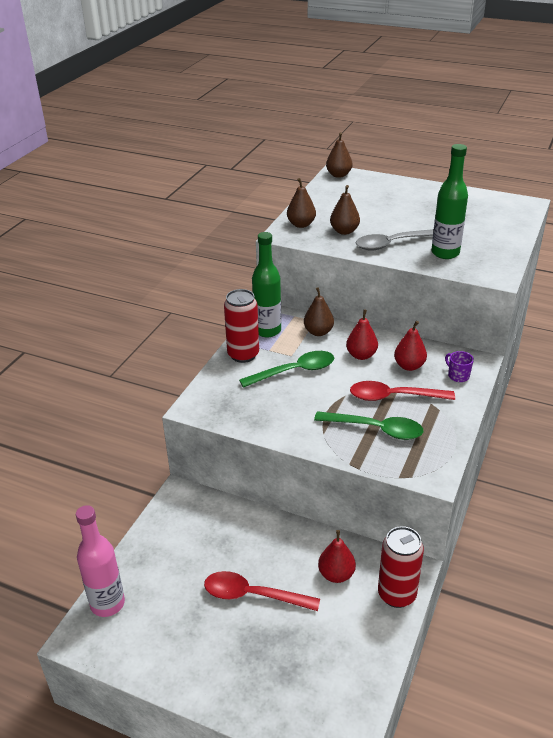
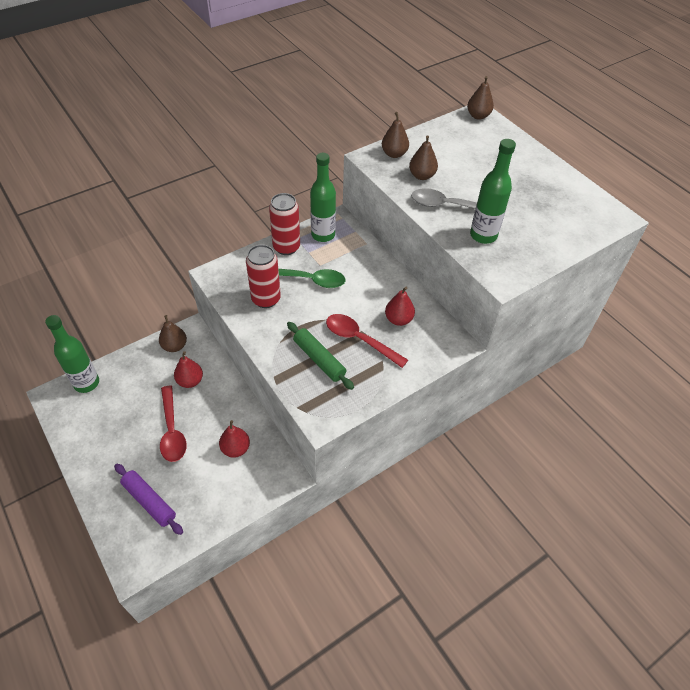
camera: 30 degrees right, 15 degrees up
(107, 604) = (86, 383): pink bottle -> green bottle
(253, 595) = (172, 430): red spoon -> red spoon turned 150 degrees counterclockwise
(297, 676) = (149, 501): none -> purple rolling pin
(318, 332) = (359, 254): brown pear -> brown pear (175, 346)
(361, 355) = (371, 291): red pear -> red pear (190, 381)
(375, 429) = (319, 359): green spoon -> green rolling pin
(396, 594) = (261, 488): red can -> red can (266, 299)
(458, 376) = (428, 348): purple mug -> none

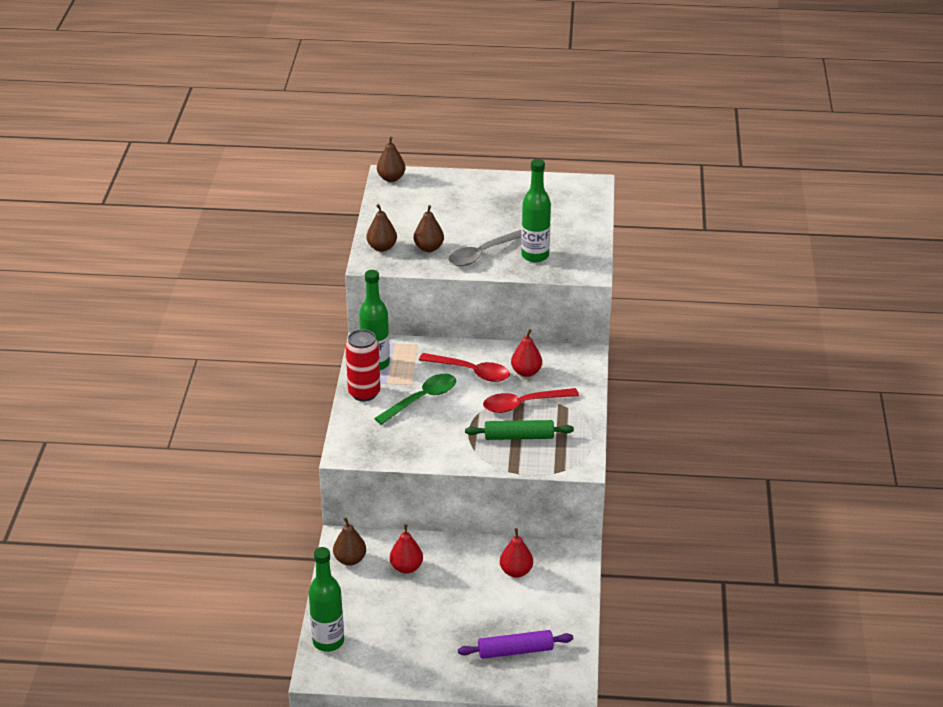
camera: 50 degrees left, 15 degrees down
(172, 430) = (452, 604): red spoon -> red spoon (471, 372)
(266, 299) = (415, 435): red can -> none

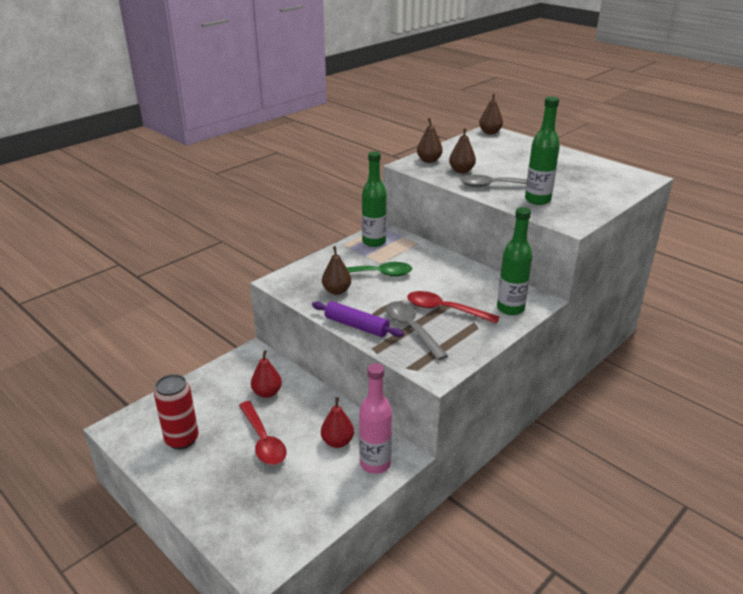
camera: 40 degrees right, 5 degrees down
(328, 641) = (152, 411): green bottle -> green bottle (510, 308)
(350, 559) = (240, 367): brown pear -> brown pear (336, 291)
(364, 393) = (342, 254): red can -> red can (182, 440)
(471, 372) = (433, 273): red spoon -> red spoon (263, 440)
(515, 651) = (257, 504): purple rolling pin -> purple rolling pin (356, 326)
(519, 437) = (412, 329): green rolling pin -> grey spoon
(526, 372) = (475, 291): red pear -> none
(564, 570) = (375, 464): none -> pink bottle

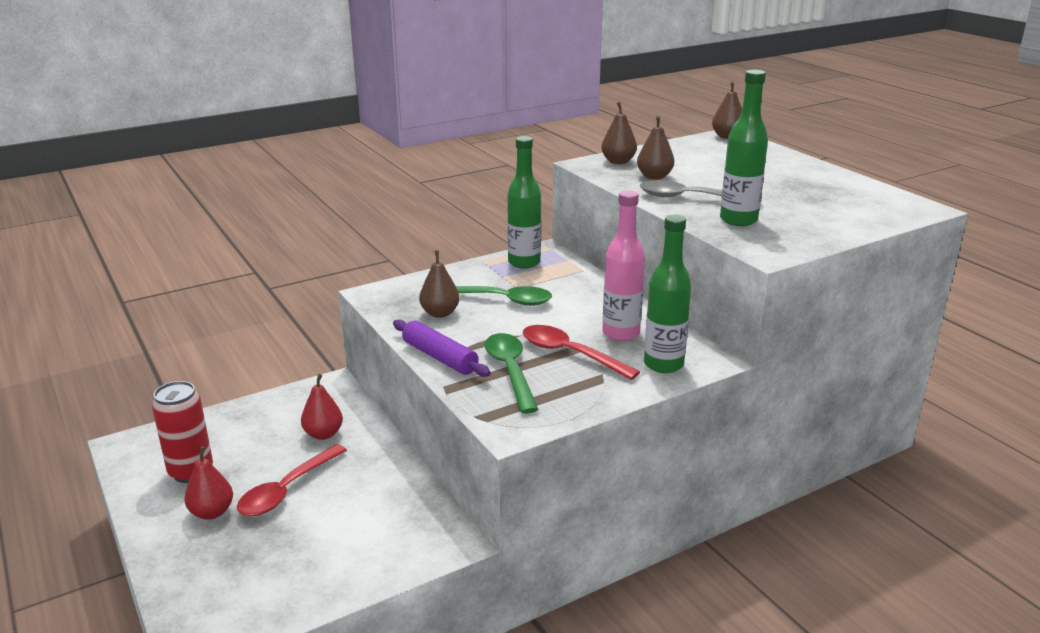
camera: 15 degrees right, 5 degrees down
(263, 440) = (287, 489): red spoon -> red spoon turned 45 degrees clockwise
(337, 442) = (380, 508): red pear -> red pear (212, 512)
(375, 464) = (414, 544): pink bottle -> pink bottle (621, 333)
(412, 329) = (510, 371): grey spoon -> green spoon

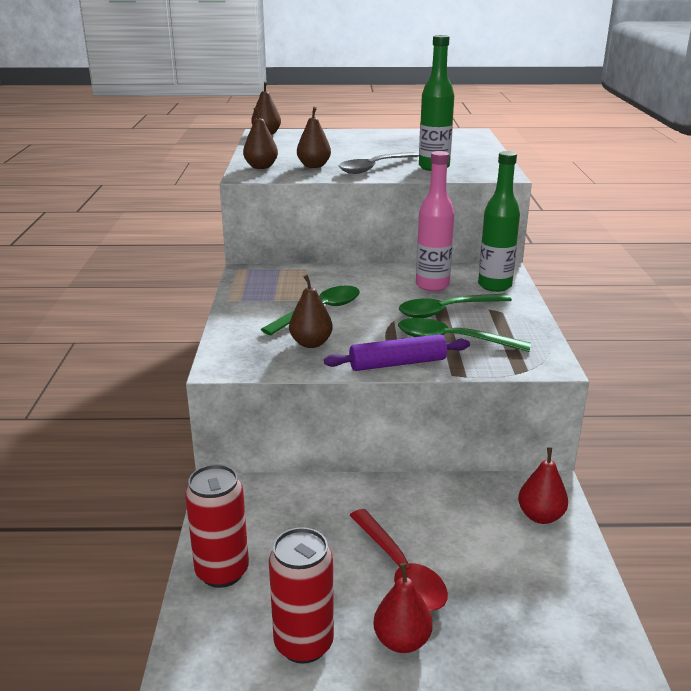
camera: 60 degrees left, 0 degrees up
(244, 416) = (222, 572): none -> red can
(323, 434) = (316, 520): red pear -> red pear (540, 516)
(524, 262) = (259, 285): green bottle -> none
(570, 354) = (447, 311): red spoon -> green spoon

